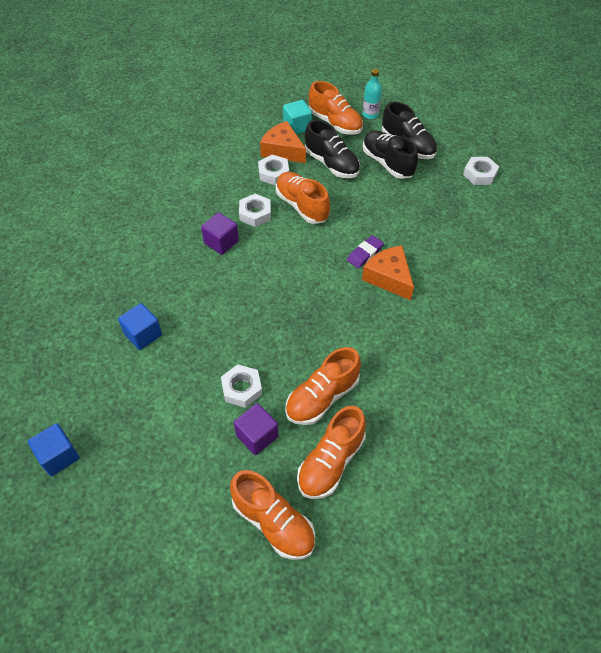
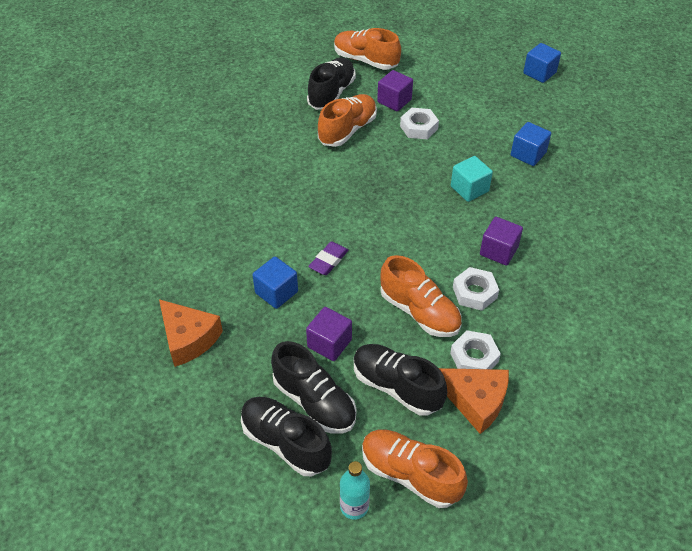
camera: 170 degrees right, 5 degrees down
(297, 126) = (470, 455): turquoise cube -> turquoise cube (469, 189)
(331, 462) = (331, 93): orange shoe -> black shoe
(373, 194) = (329, 343): none -> purple cube
(389, 278) = (298, 237): orange cheese -> orange cheese (188, 339)
(410, 234) = (276, 292): none -> blue cube
(479, 174) = (176, 402): white nut -> none

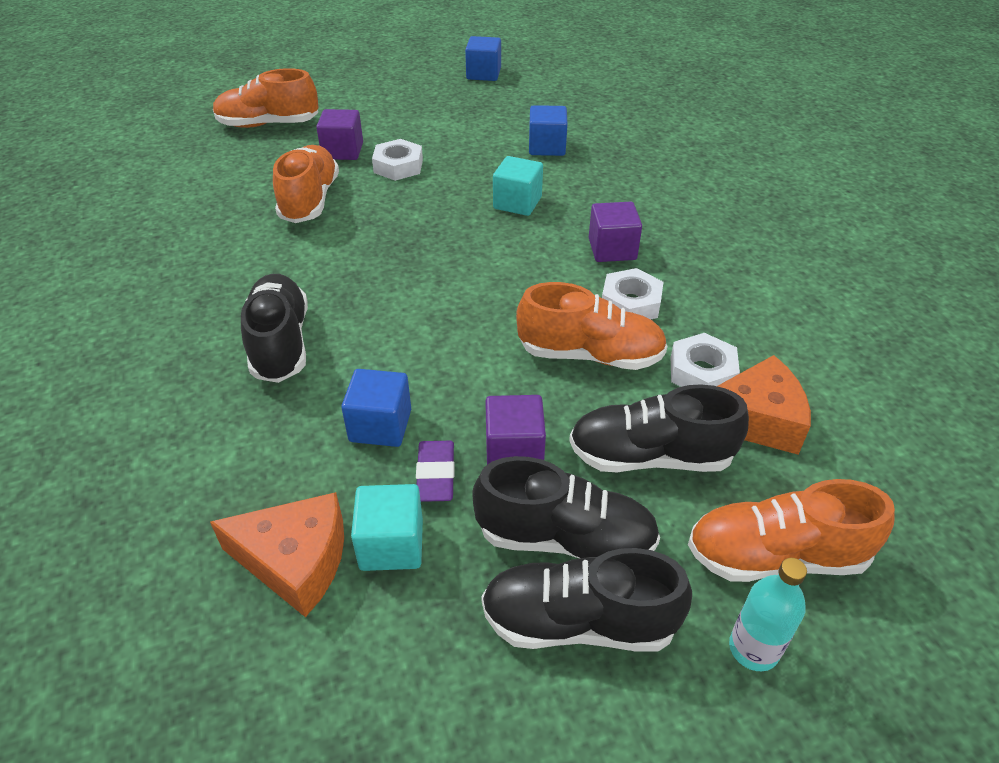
camera: 35 degrees left, 5 degrees down
(234, 356) = (391, 544): none -> turquoise cube
(328, 261) = (419, 352): purple eraser -> purple eraser (436, 474)
(331, 93) = (253, 171): black shoe -> black shoe (280, 343)

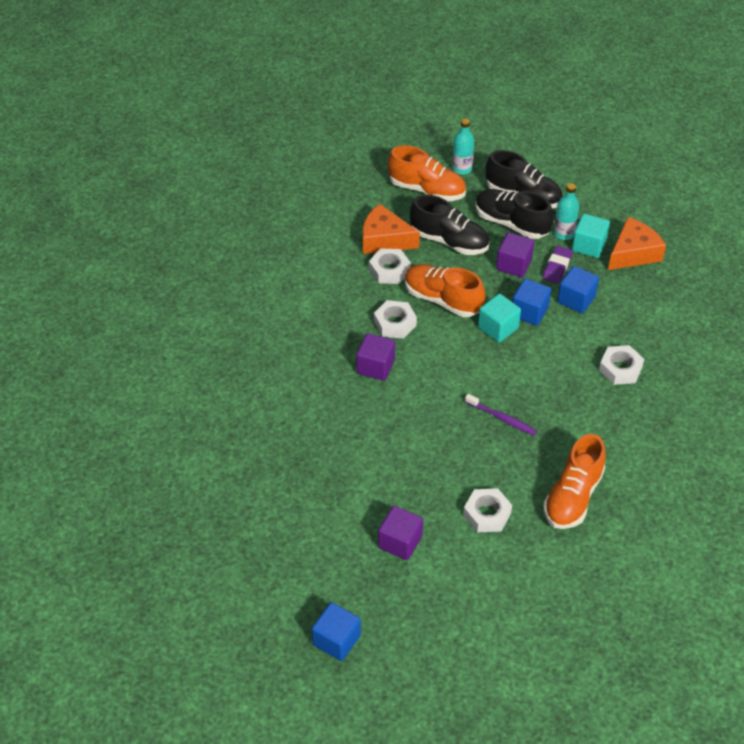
camera: 155 degrees left, 5 degrees up
(268, 124) = (588, 628): orange shoe -> none
(280, 343) = (620, 369): black shoe -> white nut
(295, 561) = (633, 253): orange cheese -> orange cheese turned 105 degrees clockwise
(343, 151) = (528, 554): purple cube -> purple cube (400, 542)
(423, 243) = (502, 418): none -> purple toothbrush
(451, 555) = (564, 233): none -> turquoise bottle
(517, 203) = (413, 434): turquoise cube -> turquoise cube (498, 328)
(547, 147) = (349, 492): blue cube -> blue cube (529, 312)

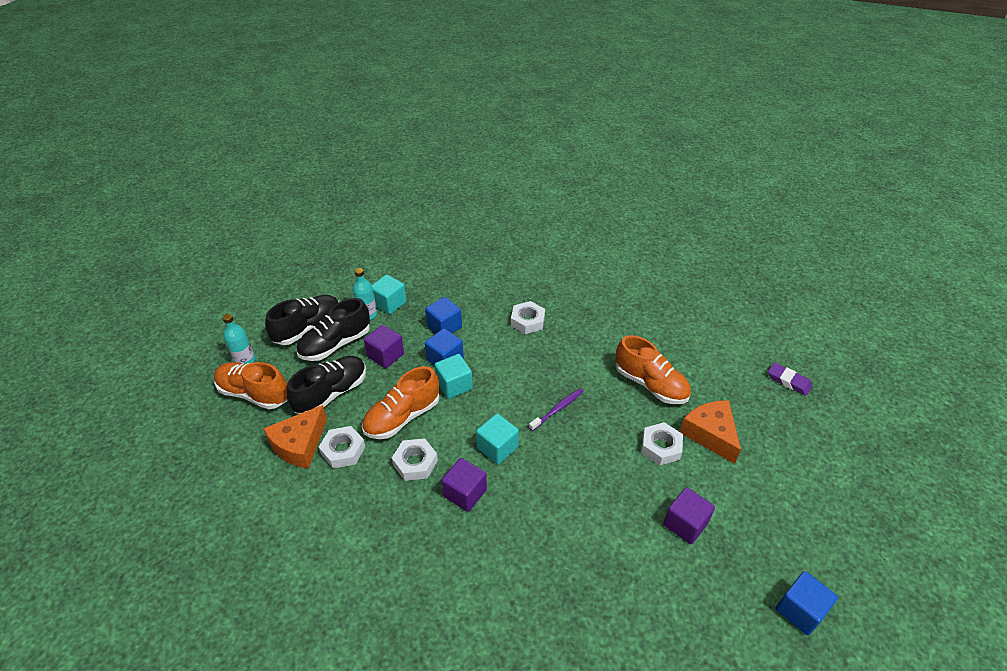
camera: 75 degrees left, 5 degrees down
(427, 190) = (254, 393): orange shoe -> orange shoe turned 105 degrees counterclockwise
(434, 379) = (497, 447): none -> turquoise cube
(557, 267) = (403, 328): purple eraser -> purple eraser (788, 381)
(633, 253) = (411, 281): orange cheese -> orange cheese (710, 434)

